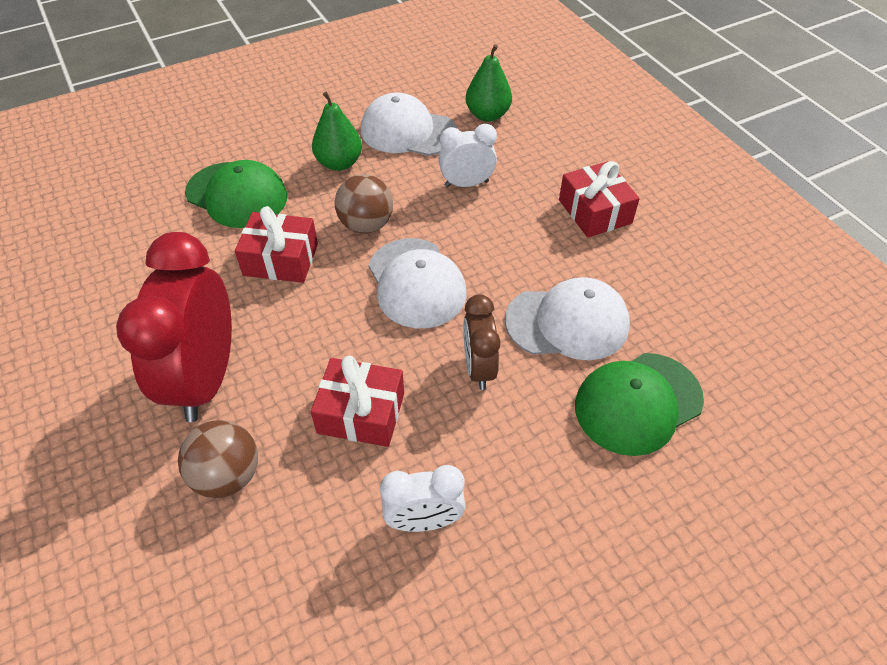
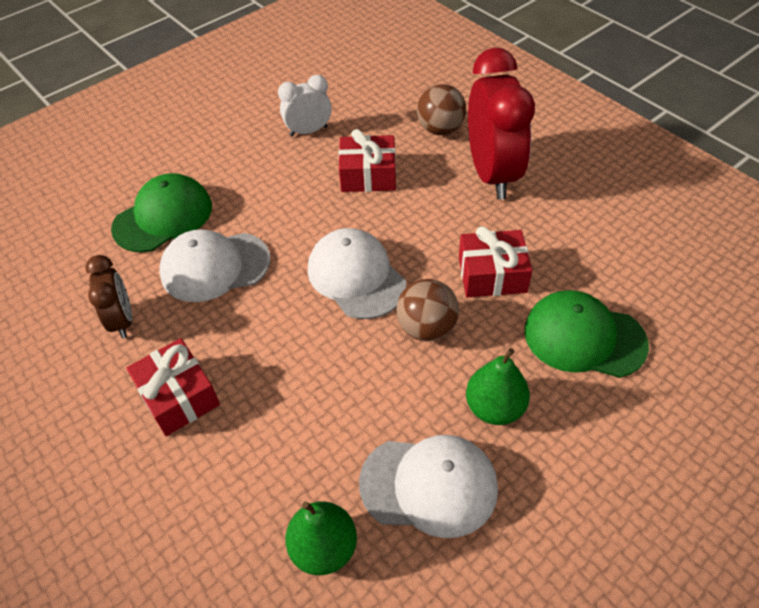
camera: 170 degrees right, 0 degrees up
(466, 184) = (331, 407): white clock -> none
(478, 368) = (287, 218): brown clock -> brown clock (122, 320)

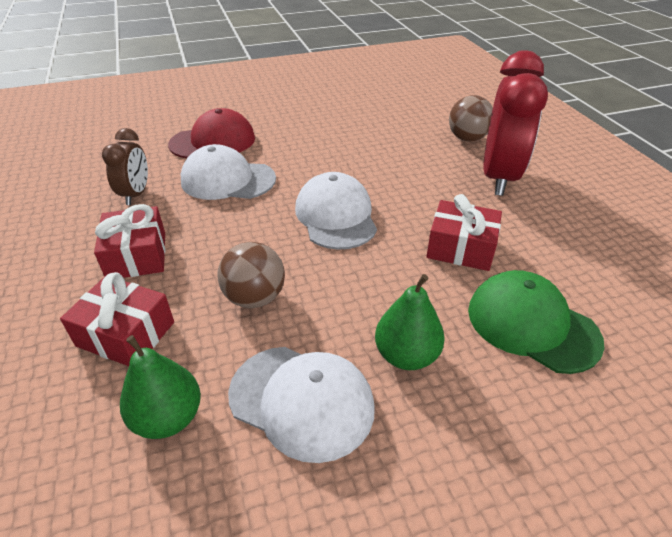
camera: 20 degrees right, 10 degrees down
(163, 217) = (213, 141): green cap -> red cap
(308, 131) = (357, 117): white clock -> none
(368, 175) = (388, 153): red gift -> red gift (126, 334)
(426, 328) = (376, 270): brown ball -> brown ball (255, 298)

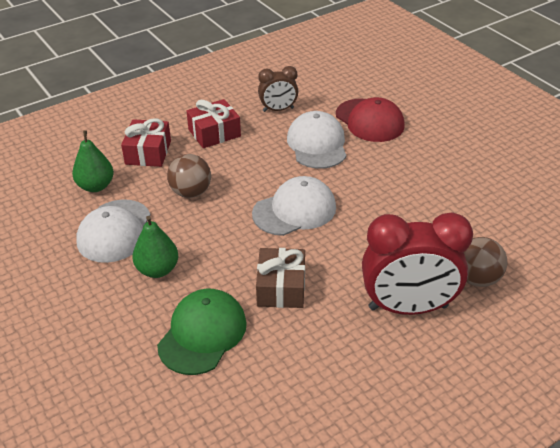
camera: 75 degrees right, 0 degrees up
(461, 248) = (281, 287): red gift -> brown gift

